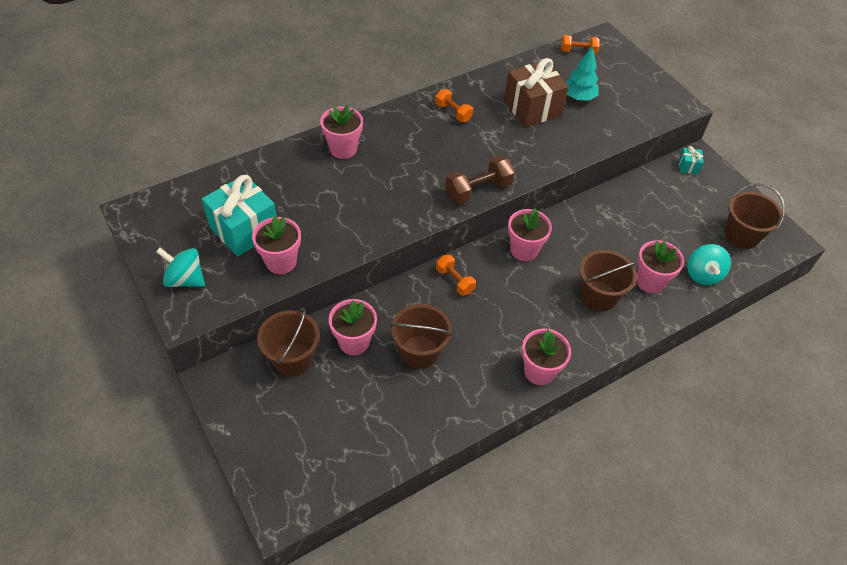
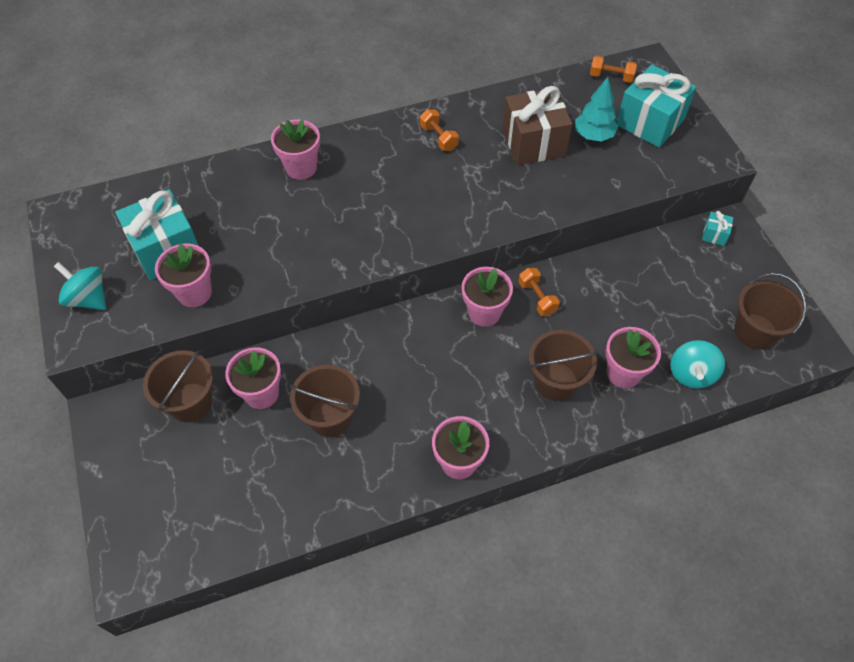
camera: 15 degrees right, 5 degrees up
(454, 281) = (393, 338): orange dumbbell -> orange dumbbell (537, 298)
(478, 190) = (439, 236): brown dumbbell -> none
(620, 83) = (650, 122): none -> turquoise gift

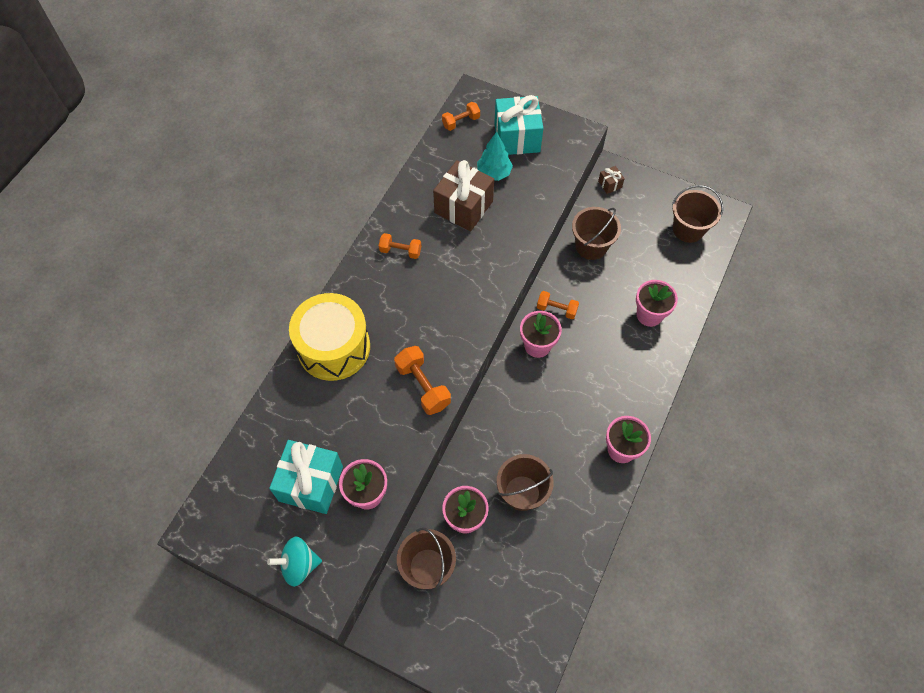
camera: 45 degrees left, 5 degrees up
(301, 168) = (333, 347): pink flower pot -> yellow drum
(333, 250) = (423, 386): none -> orange dumbbell
(556, 381) = (621, 352): brown bucket -> brown bucket (591, 246)
(691, 374) = (682, 284): turquoise spinning top -> none
(714, 234) = (610, 184): turquoise gift -> brown gift

